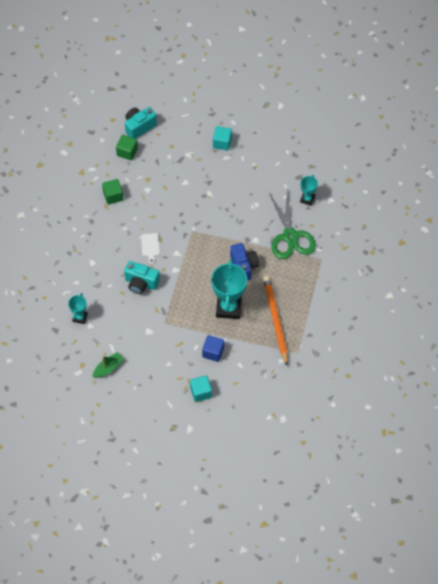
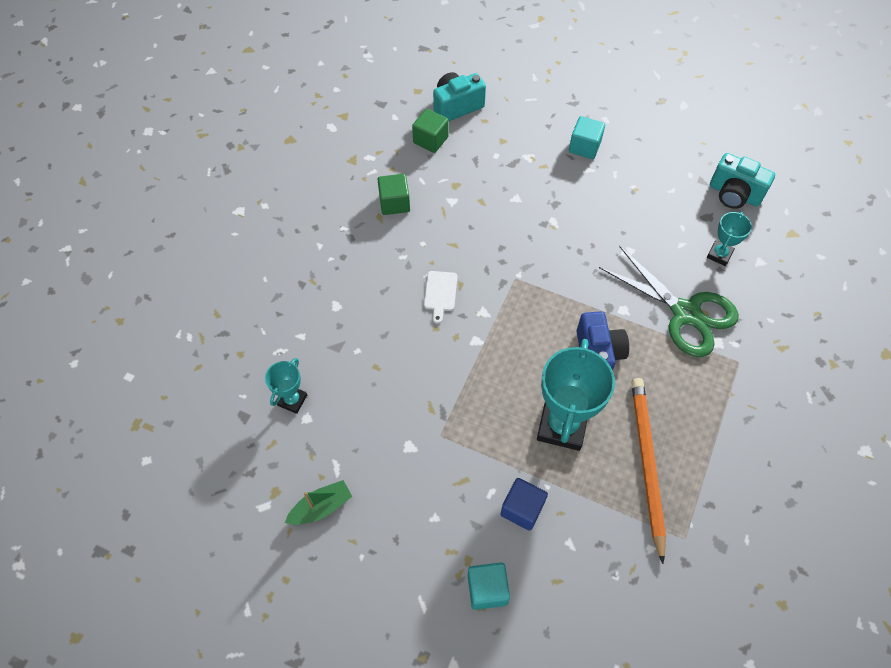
camera: 10 degrees right, 0 degrees up
(141, 283) = (412, 355): turquoise camera -> turquoise camera (734, 194)
(290, 236) = (685, 313): green scissors -> green scissors turned 45 degrees counterclockwise

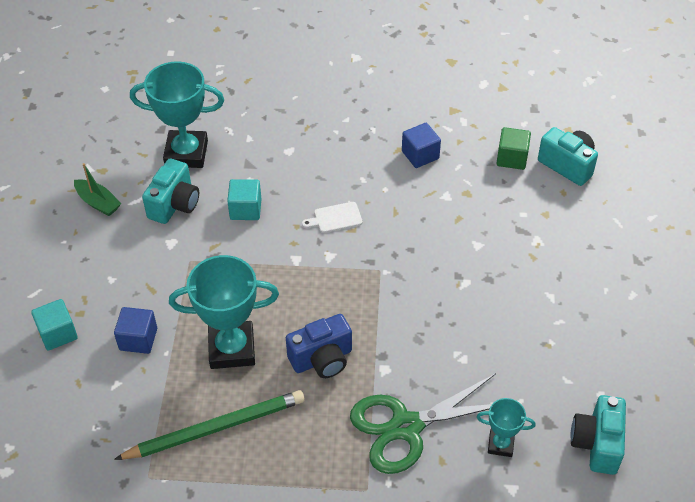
camera: 70 degrees right, 10 degrees down
(292, 400) = (186, 153): turquoise trophy -> turquoise trophy, size x1.93
(359, 430) = (174, 204): none -> turquoise camera
(394, 203) = (420, 155): green cube -> blue cube
(584, 147) = (580, 285): turquoise cube -> turquoise cube (245, 209)
(646, 464) = (215, 428): orange pencil -> green pencil
(685, 313) = (406, 427): green scissors -> green scissors turned 45 degrees clockwise

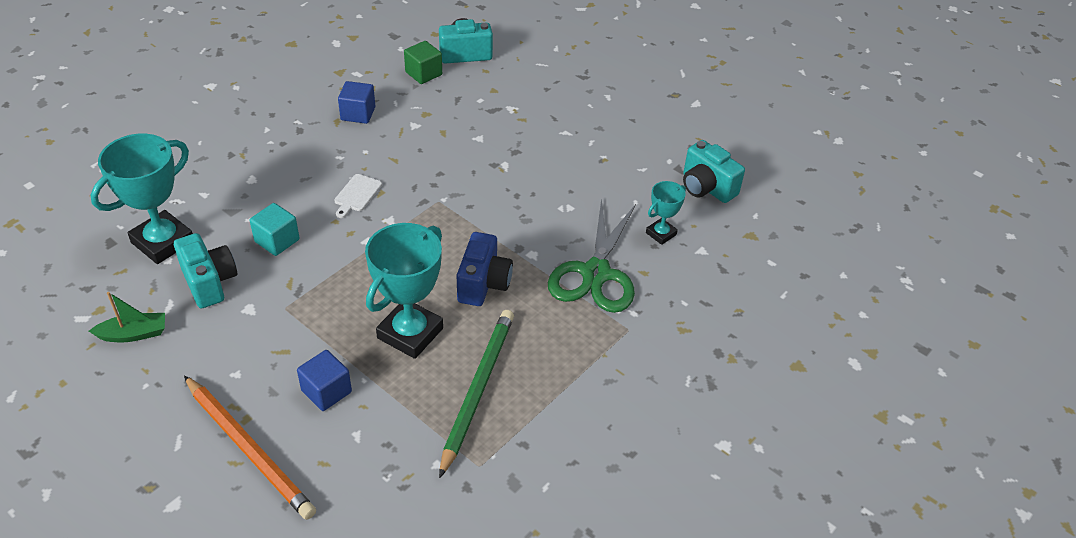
camera: 55 degrees left, 5 degrees down
(58, 333) = (249, 449): turquoise cube -> orange pencil

